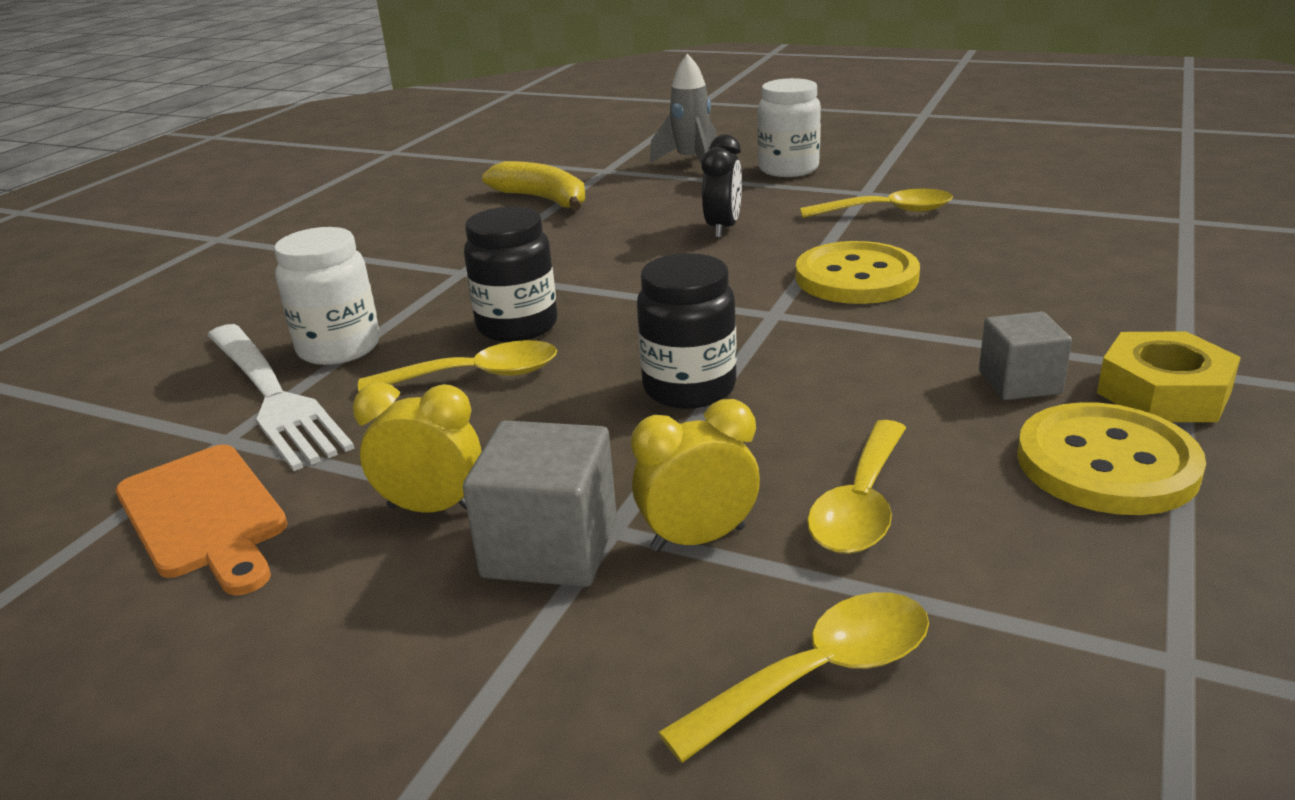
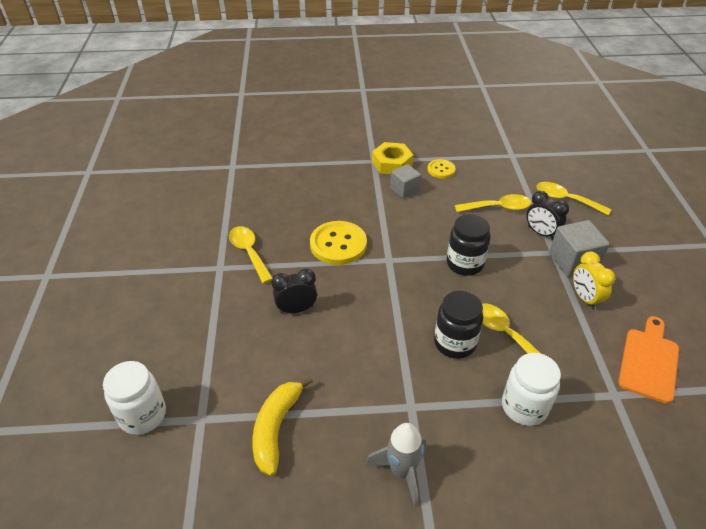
camera: 120 degrees left, 15 degrees up
(274, 396) = (577, 401): white fork -> none
(691, 162) = (174, 370): grey rocket -> grey rocket (401, 471)
(698, 539) = (541, 233): yellow clock -> black clock
(788, 169) = (182, 312): white jar -> white jar (143, 415)
(1106, 463) = (441, 170): yellow button -> yellow button, size x0.56

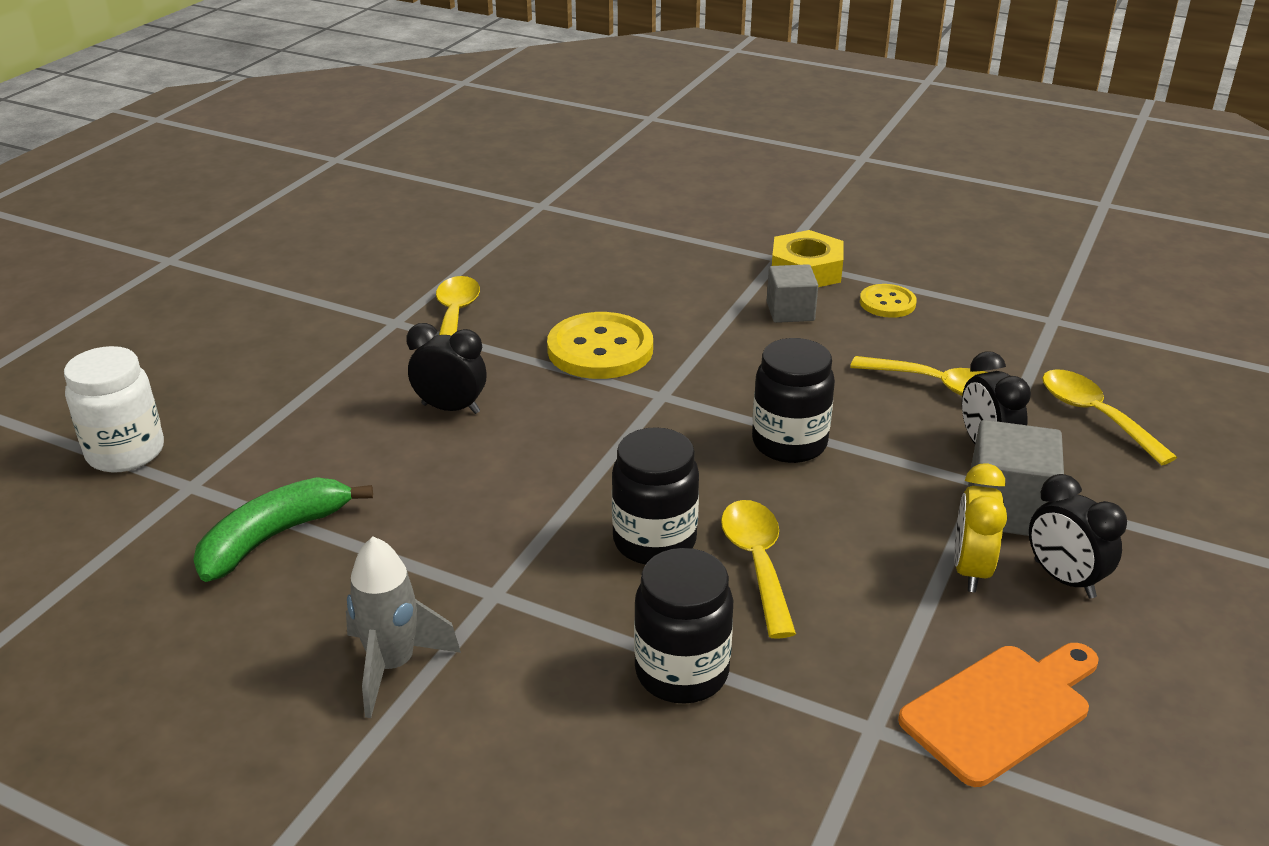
camera: 30 degrees right, 10 degrees down
(276, 428) = (274, 537): yellow banana -> green banana
(524, 407) = (681, 672): white jar -> black jar
(619, 287) = (1064, 579): none -> black clock

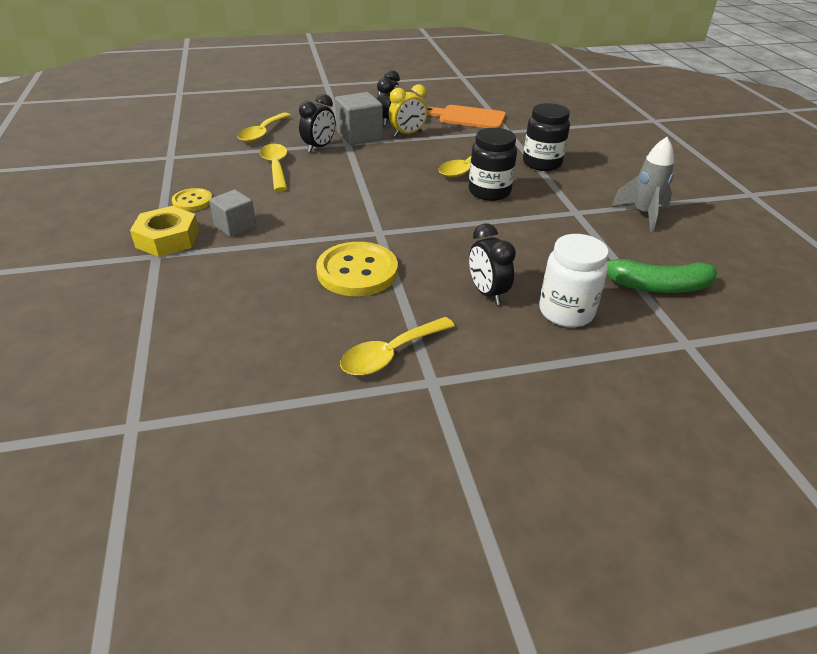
camera: 130 degrees left, 5 degrees up
(126, 452) = (721, 397): white jar -> white jar (566, 312)
(789, 443) = (375, 186): black jar -> none

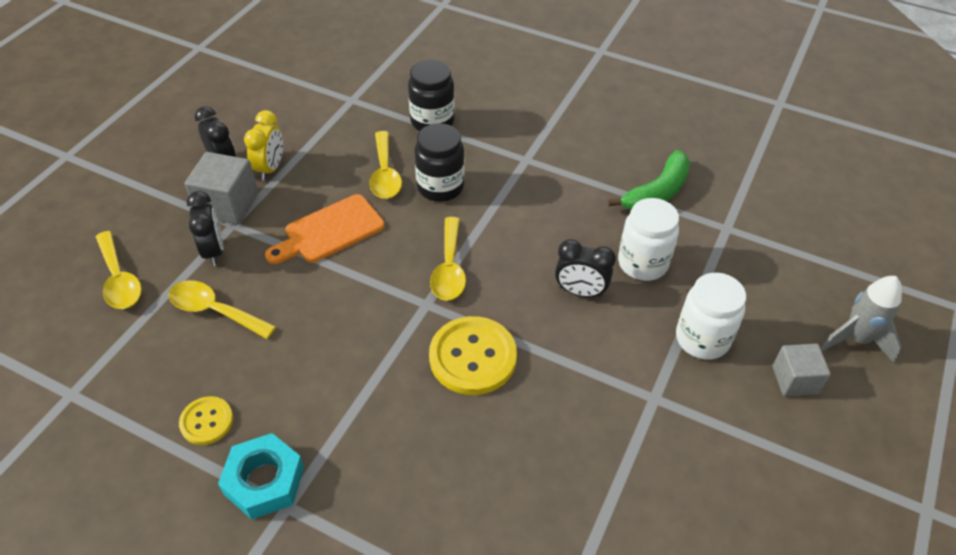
camera: 50 degrees left, 10 degrees up
(167, 239) = (264, 481): yellow nut -> turquoise nut
(235, 226) = (301, 409): grey cube -> grey cube (794, 380)
(390, 354) = (603, 404): yellow spoon -> yellow spoon (449, 268)
(468, 117) = (292, 105): orange cutting board -> orange cutting board (330, 231)
(534, 383) = (702, 339): none -> white jar
(643, 214) = (568, 126): grey rocket -> grey rocket (856, 339)

